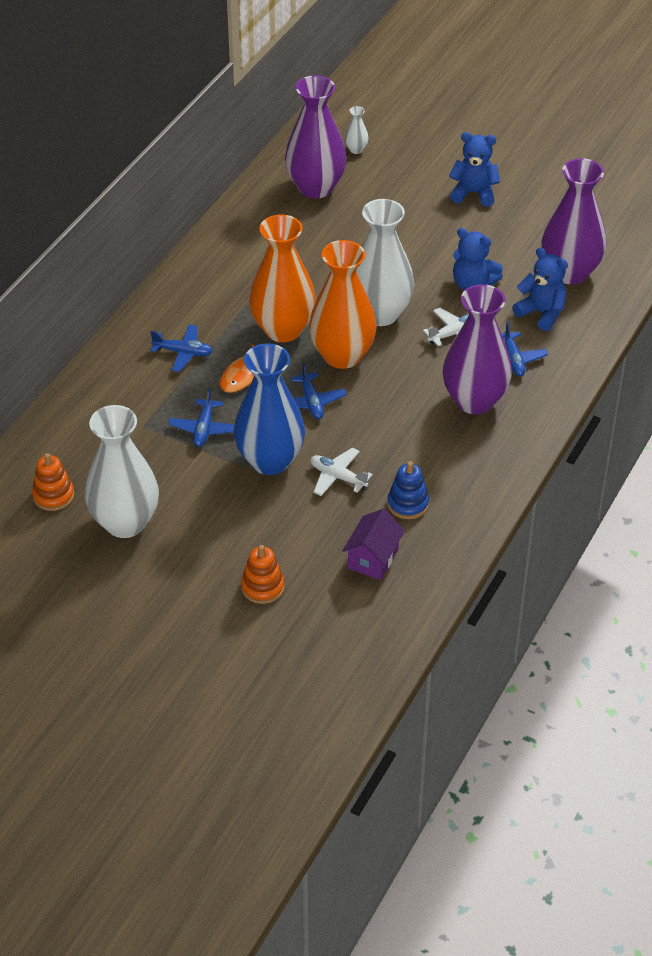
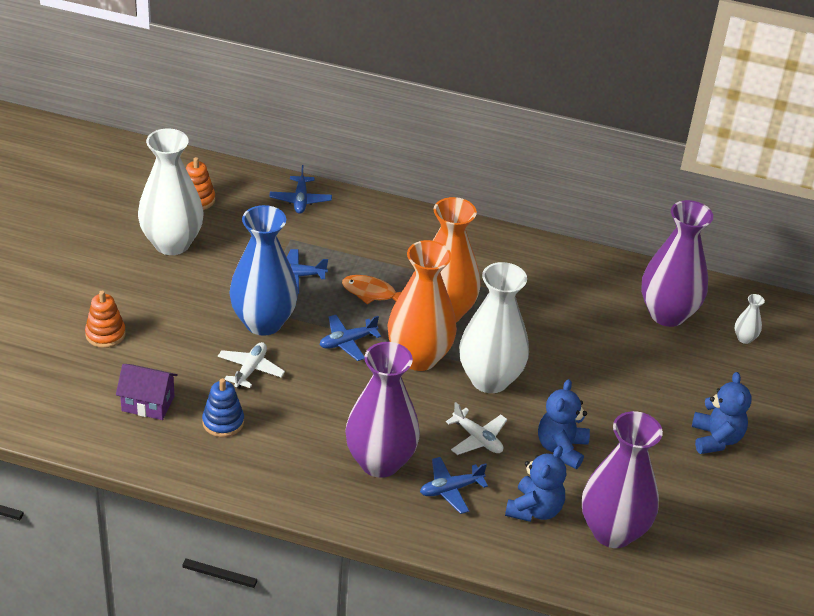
camera: 75 degrees right, 5 degrees down
(183, 352) = (392, 252): blue plane -> blue plane (300, 200)

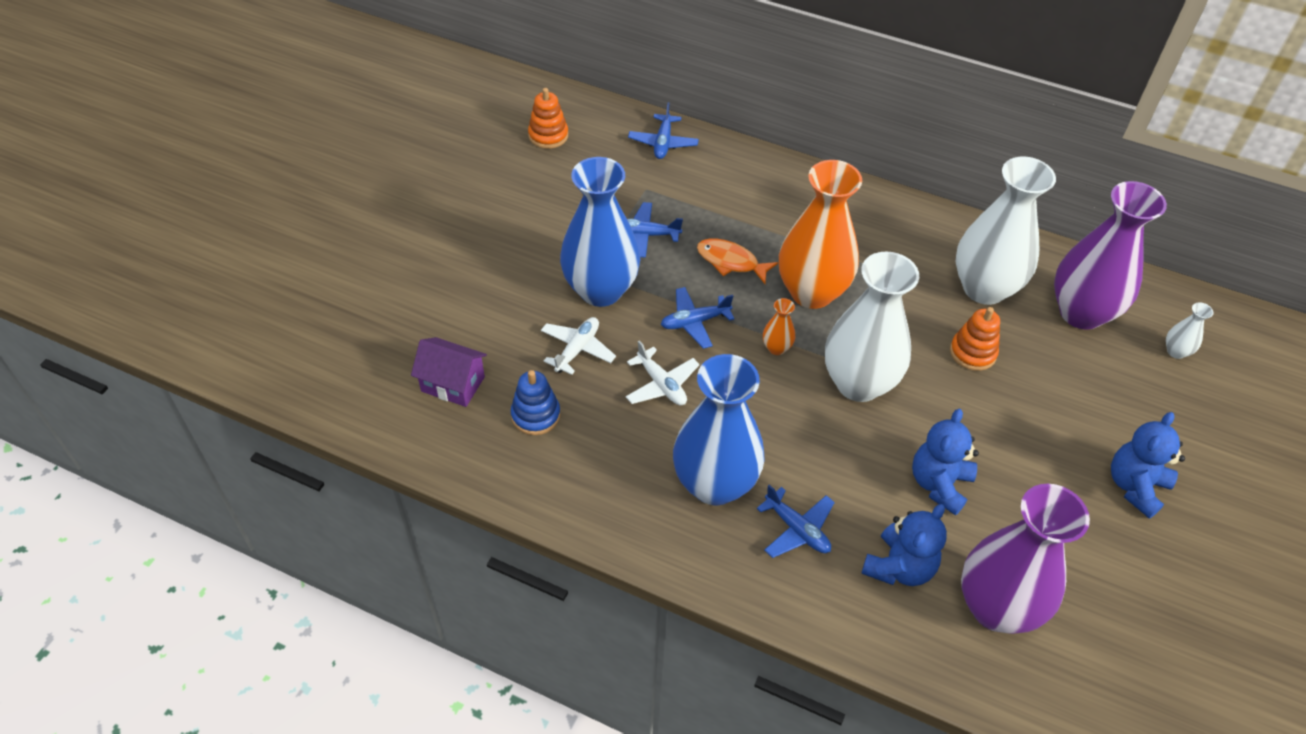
camera: 10 degrees right, 10 degrees up
(105, 334) = (420, 292): orange stacking toy -> orange stacking toy (972, 352)
(172, 243) = (512, 186): white vase -> white vase (984, 288)
(380, 462) = (714, 484): purple vase -> blue vase
(419, 357) = (776, 348): orange vase -> orange vase, size x0.40
(450, 489) = (797, 529): blue plane -> blue plane turned 120 degrees counterclockwise
(477, 439) = (836, 462): white plane -> white plane (661, 384)
(716, 439) = (1135, 486): blue teddy bear -> blue teddy bear turned 150 degrees counterclockwise

